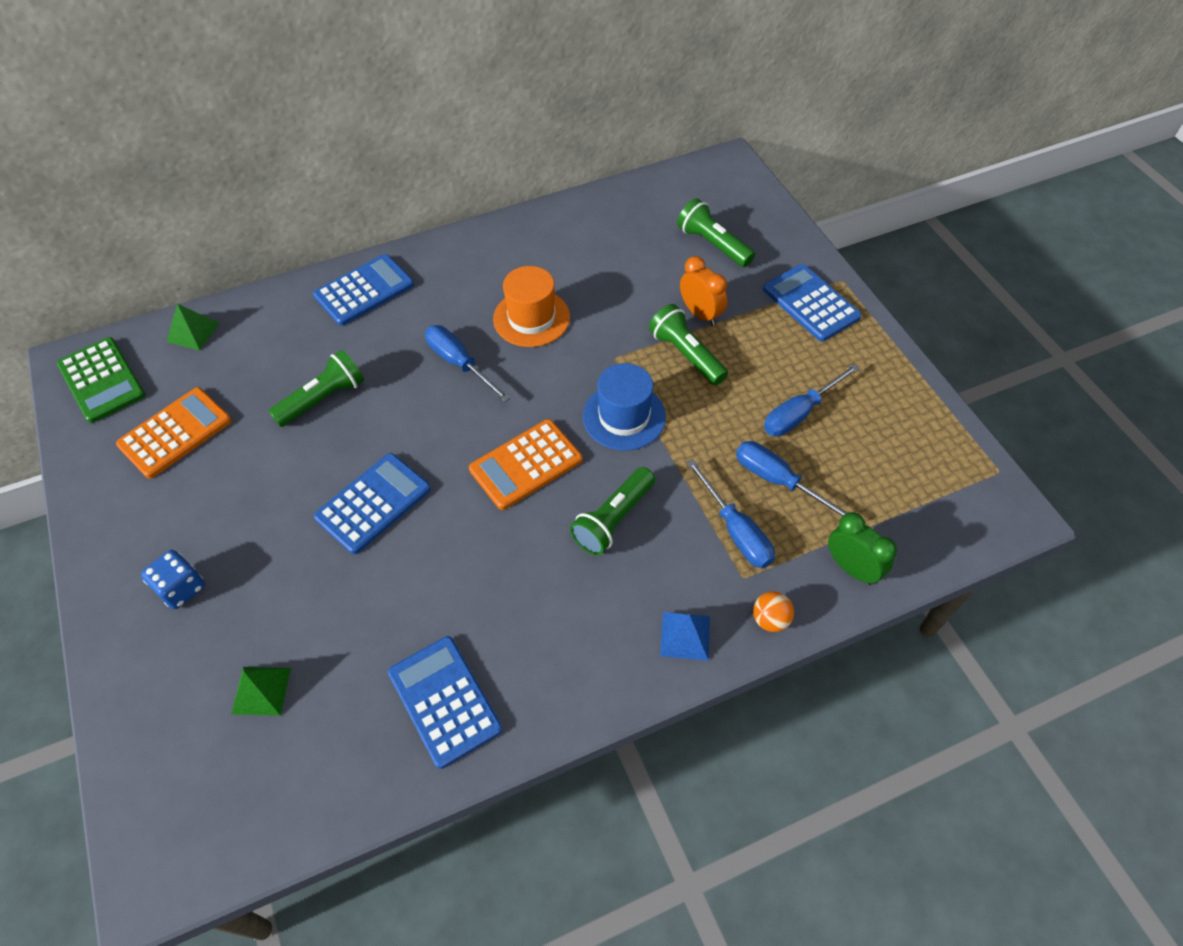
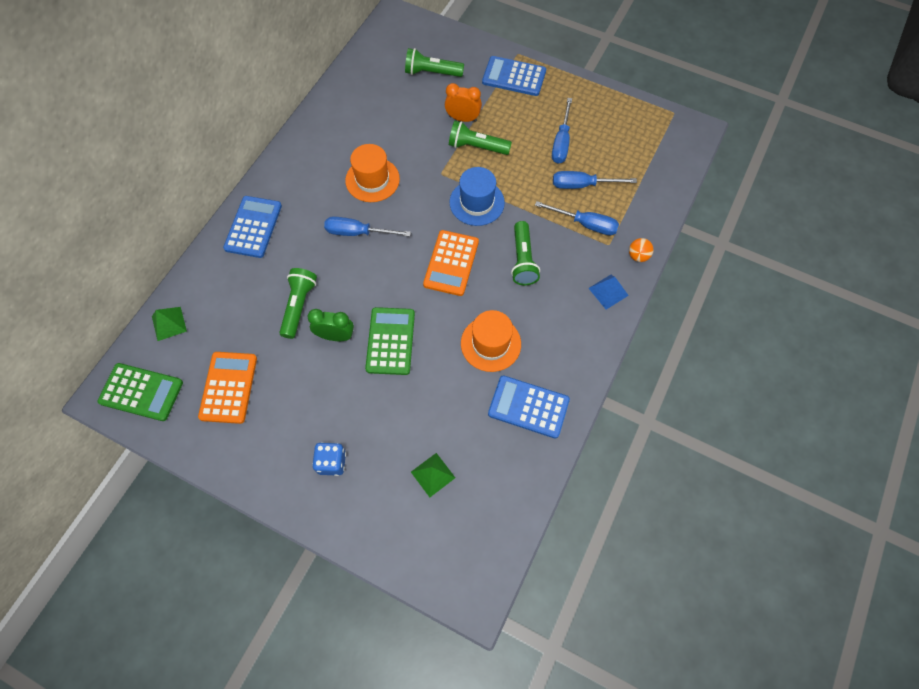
camera: 40 degrees left, 10 degrees up
(373, 503) = (390, 341): blue calculator -> green calculator
(477, 590) = (490, 343): none -> orange hat
(851, 568) = (651, 205): green clock -> green clock (335, 336)

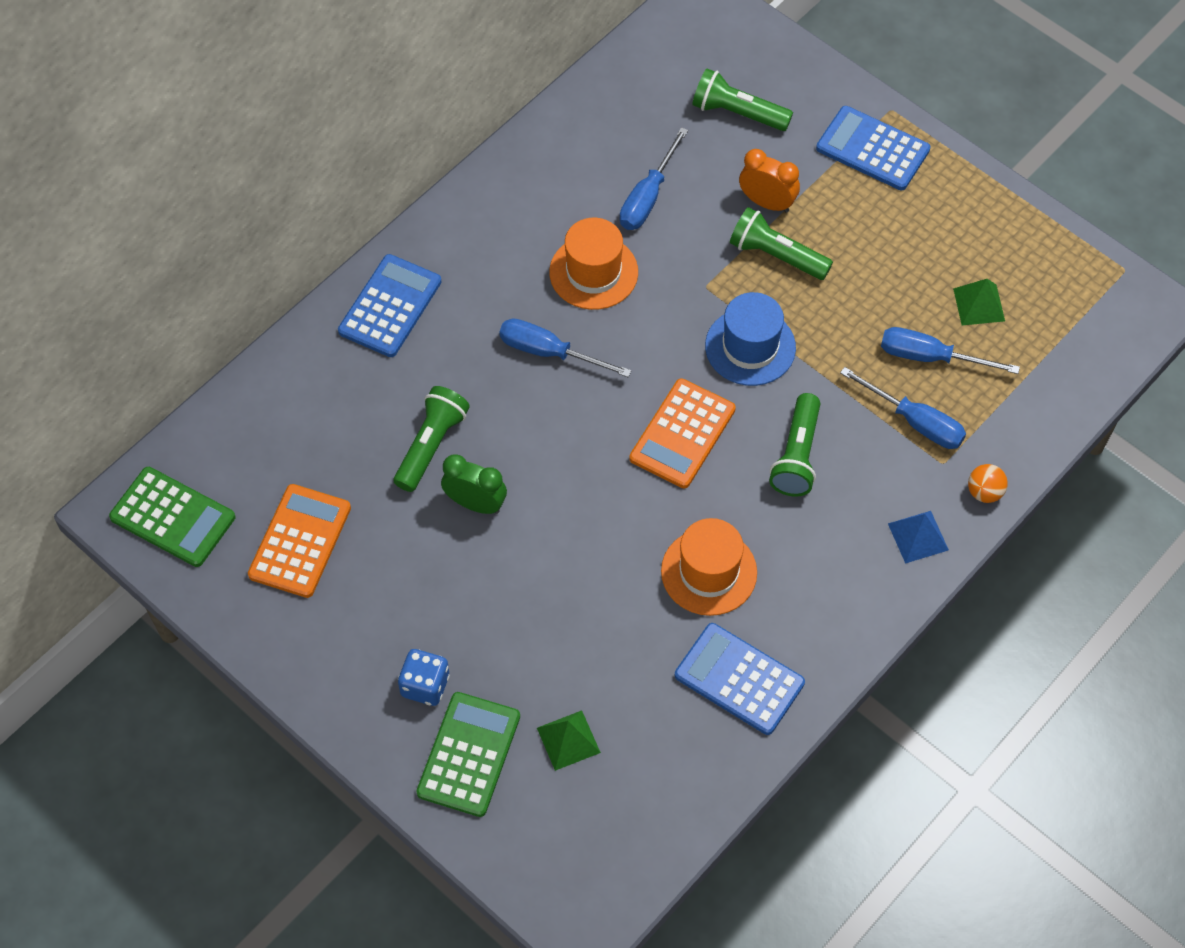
camera: 15 degrees right, 5 degrees down
(169, 323) = (232, 426): green pyramid -> green pyramid (979, 304)
(390, 341) = (556, 531): green calculator -> green calculator (469, 754)
(561, 142) = (918, 278): blue screwdriver -> blue screwdriver (648, 197)

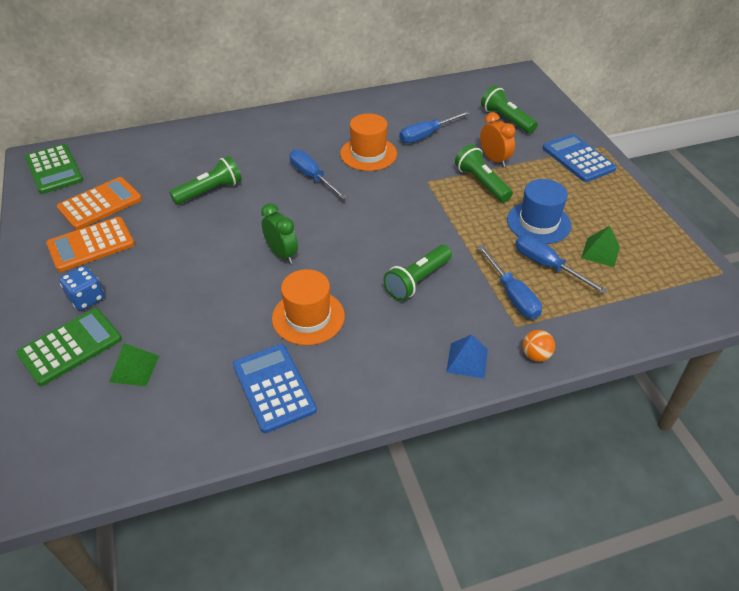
camera: 30 degrees right, 15 degrees down
(390, 306) = (249, 130): blue calculator -> none
(475, 504) = (206, 225): green clock -> green clock (282, 254)
(682, 434) = (354, 241): orange calculator -> orange calculator (91, 245)
(750, 347) = (431, 217): blue hat -> blue hat (538, 223)

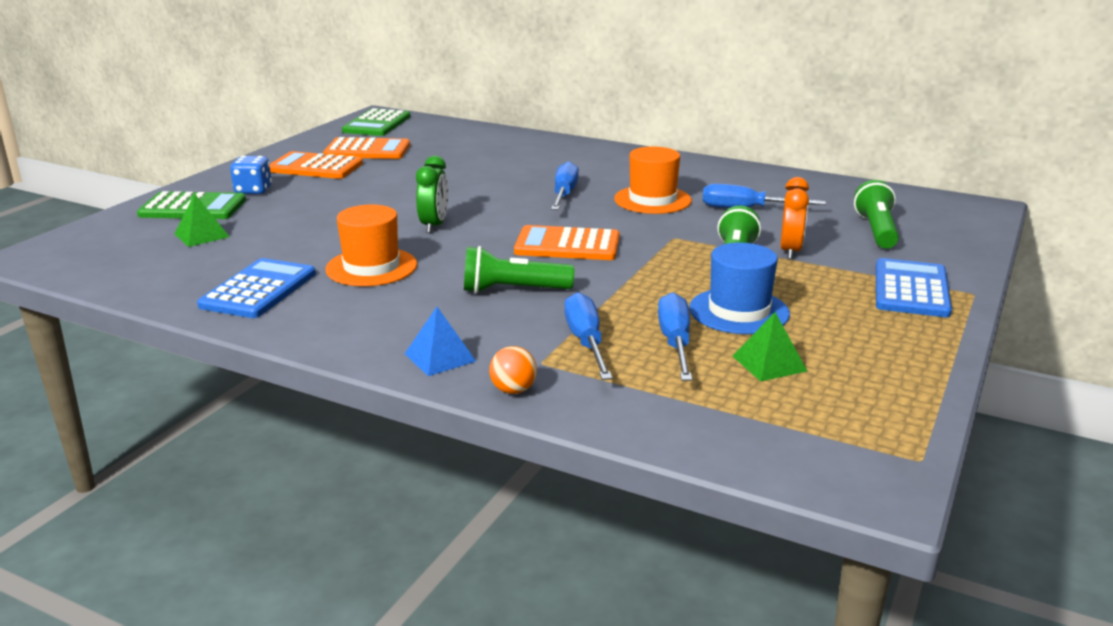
camera: 45 degrees right, 20 degrees down
(210, 191) = (460, 172): green flashlight -> none
(385, 223) = (567, 245): none -> orange calculator
(512, 295) = (586, 342): blue screwdriver -> blue screwdriver turned 150 degrees clockwise

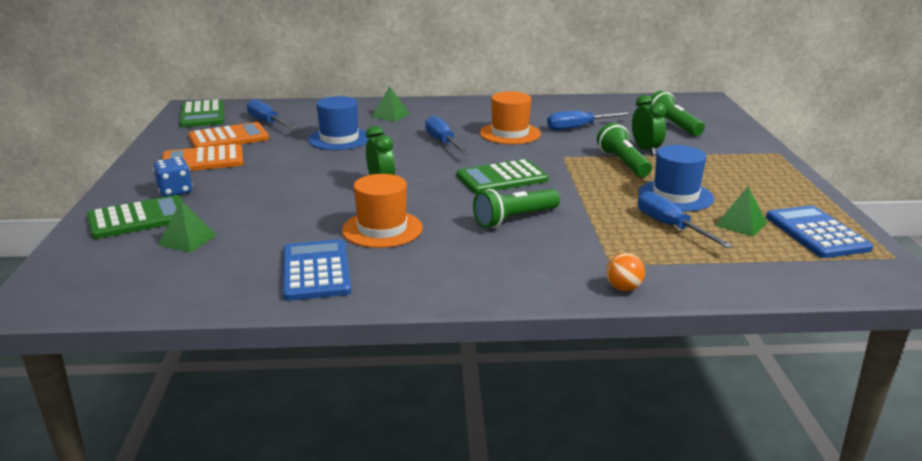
camera: 30 degrees left, 0 degrees up
(440, 357) = (539, 281): blue pyramid -> none
(465, 171) = (339, 139): none -> blue hat
(553, 156) = (390, 115): none -> green pyramid
(567, 245) = (502, 178): orange calculator -> green calculator
(586, 342) = (618, 242): blue screwdriver -> blue screwdriver (267, 122)
(790, 251) = (646, 149): orange clock -> green clock
(911, 289) = (744, 158): blue calculator -> blue calculator (816, 233)

